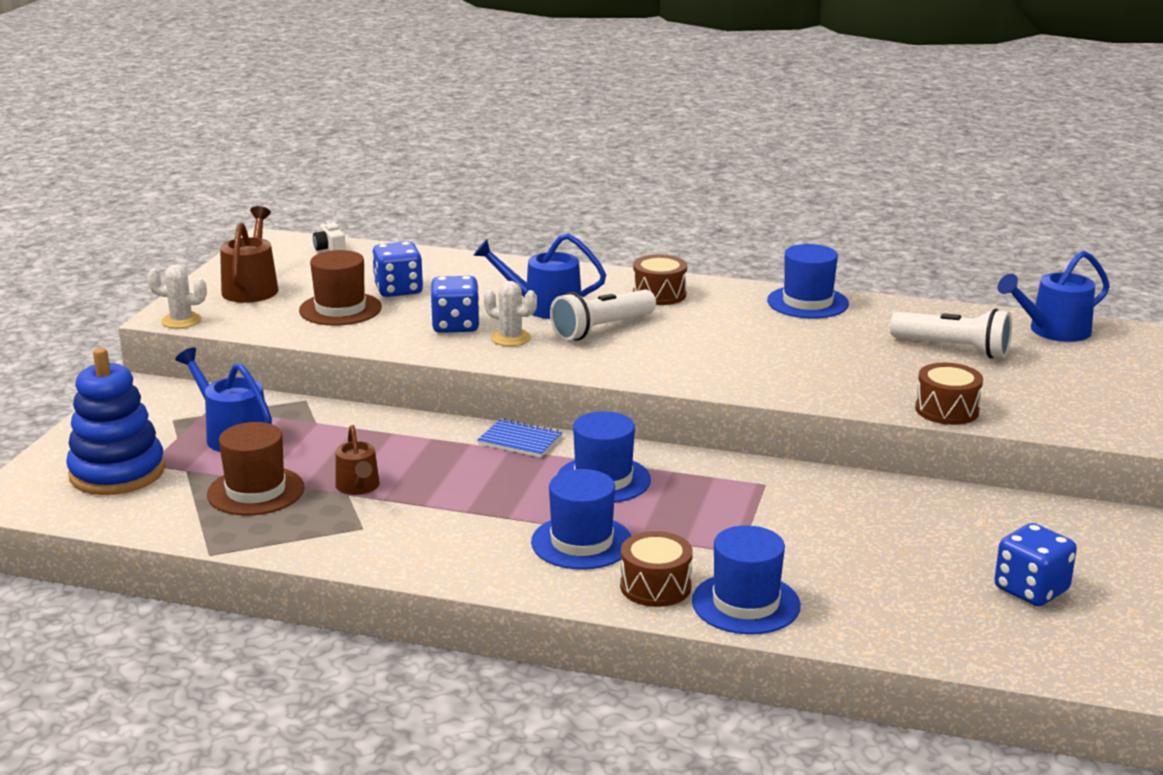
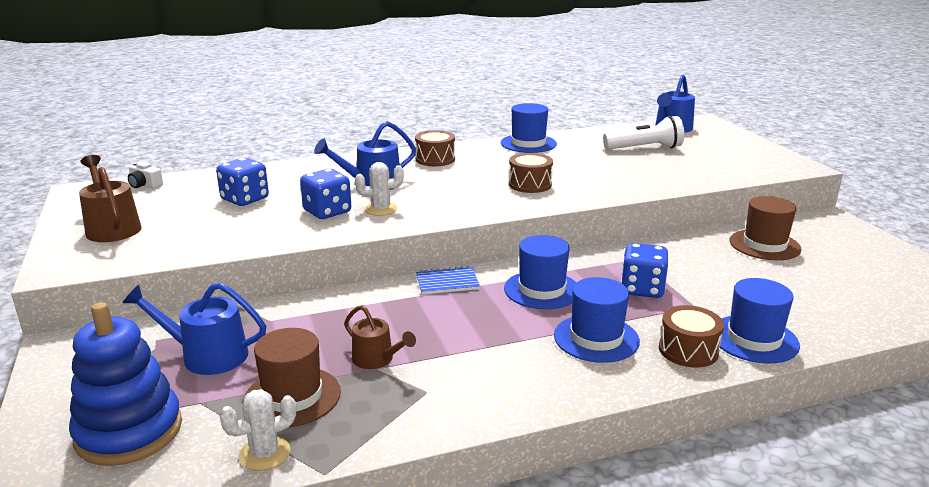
camera: 35 degrees left, 0 degrees up
(181, 321) = (75, 270): white cactus -> white cactus (264, 453)
(340, 309) = (216, 224): brown hat -> brown hat (764, 245)
(602, 329) = (433, 188): white flashlight -> none
(947, 410) = (701, 180): brown drum -> brown drum (530, 184)
(1031, 590) = (861, 270): blue dice -> blue dice (642, 289)

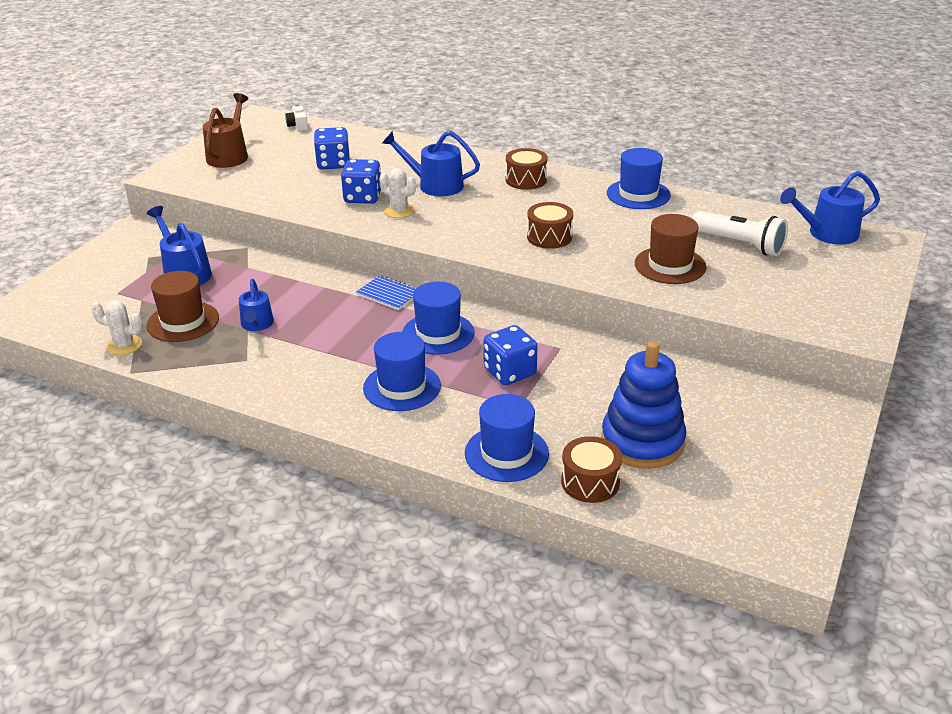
camera: 45 degrees right, 10 degrees up
(129, 431) = (93, 298): blue stacking toy -> blue stacking toy (642, 441)
(376, 359) = (257, 324): brown watering can -> blue watering can
(688, 350) = (443, 431): brown drum -> brown drum (590, 482)
(764, 245) = (701, 395): brown hat -> brown hat (670, 265)

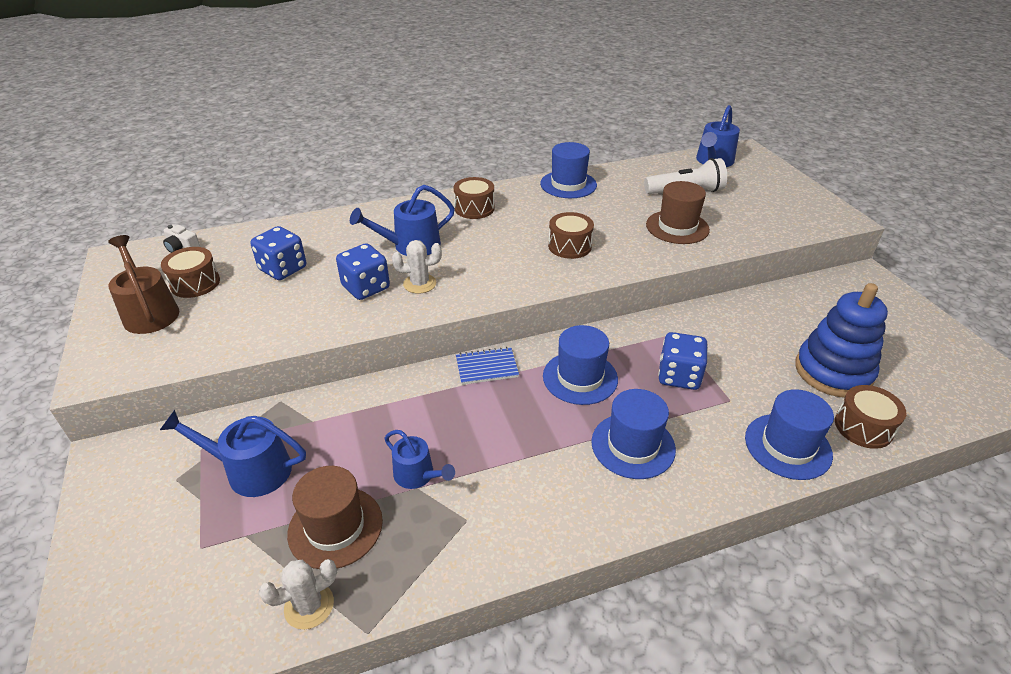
camera: 45 degrees left, 5 degrees up
(274, 150) = (195, 283): none -> brown drum

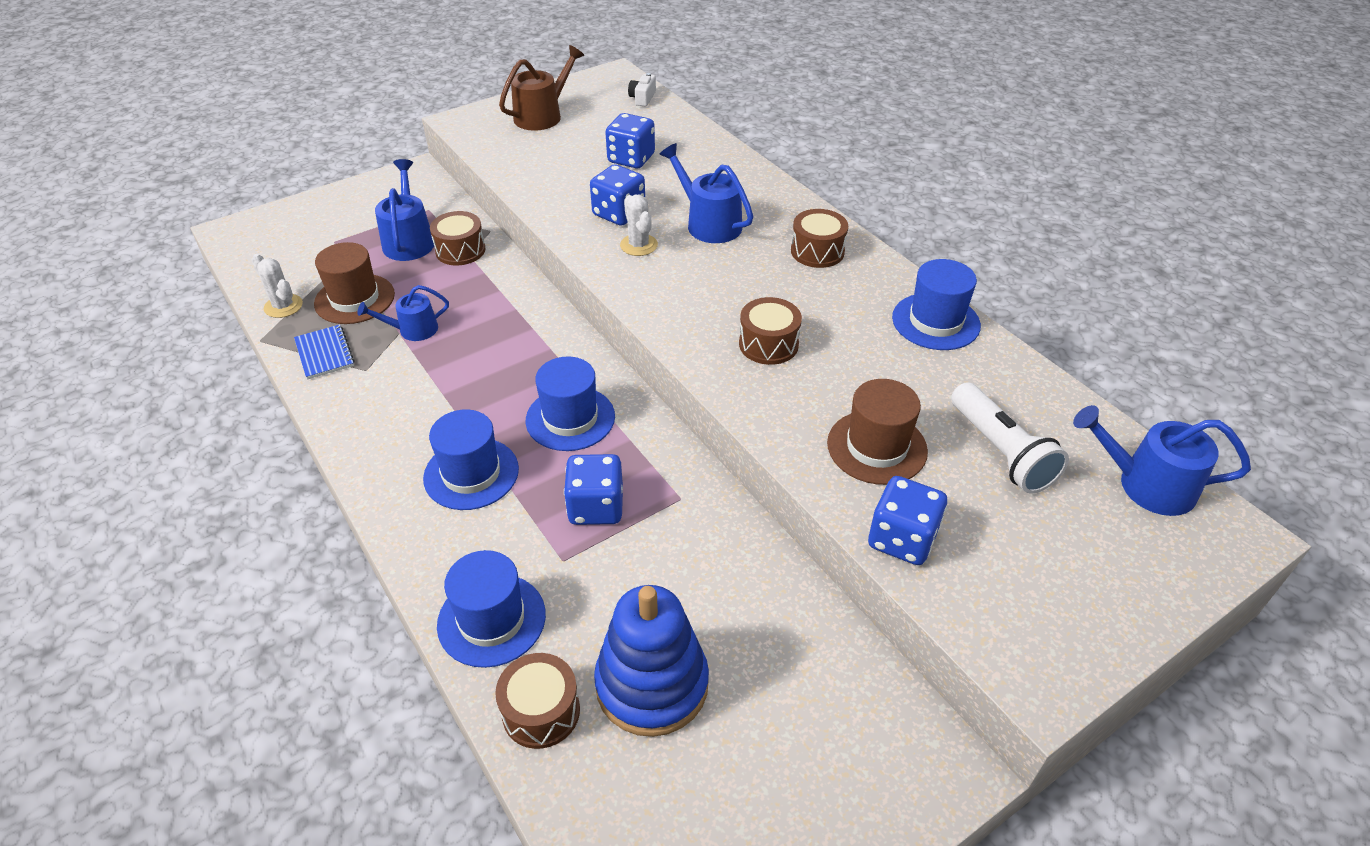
camera: 75 degrees right, 5 degrees up
(195, 283) = (590, 122): brown drum -> brown drum (460, 250)
(417, 475) = (413, 330): blue watering can -> blue watering can turned 45 degrees clockwise
(486, 367) = (568, 344): blue notebook -> blue notebook (324, 353)
(752, 235) = (902, 539): none -> blue dice

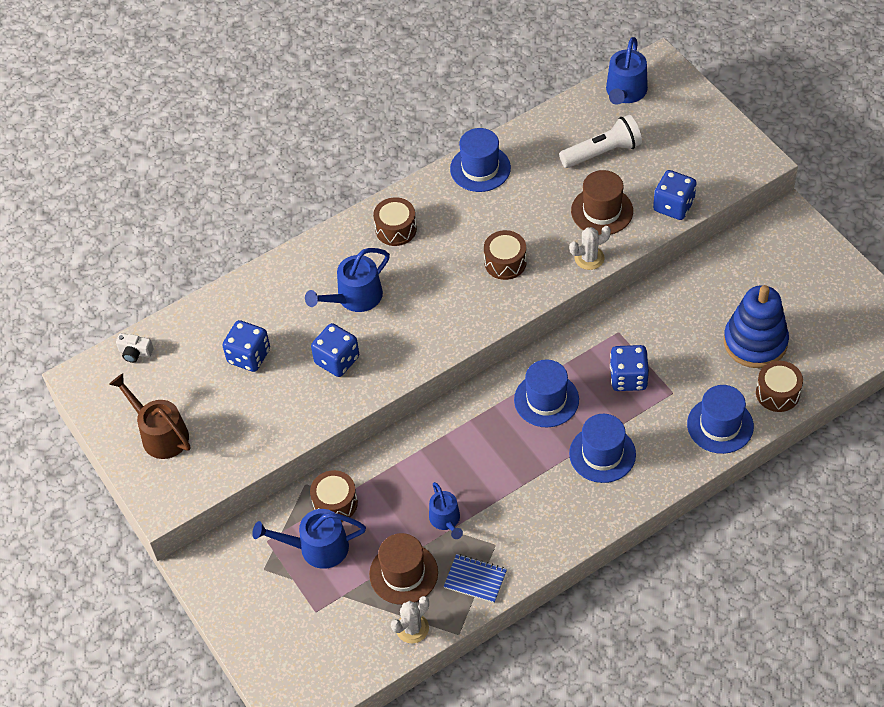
camera: 85 degrees left, 10 degrees up
(324, 353) = (475, 579): blue notebook -> blue notebook turned 45 degrees clockwise
(639, 245) = (383, 344): white cactus -> white cactus (589, 258)

